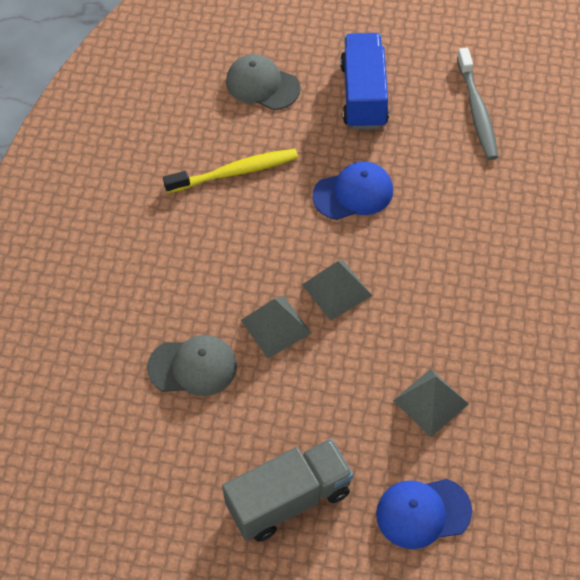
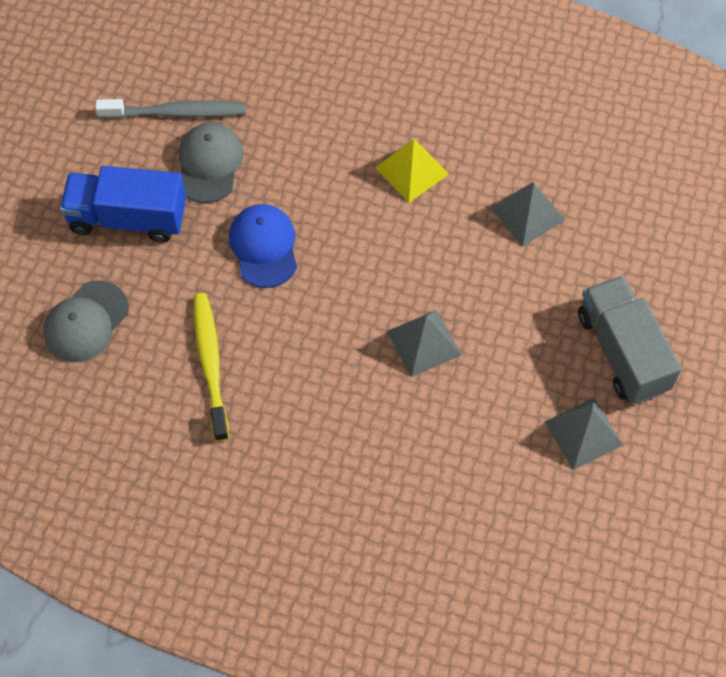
camera: 85 degrees left, 5 degrees up
(193, 367) = (463, 429): grey cap -> grey cap (209, 164)
(337, 290) = (386, 279): grey pyramid -> grey pyramid (583, 433)
(423, 512) = (642, 238): blue cap -> none
(458, 297) = (412, 170): none -> yellow pyramid

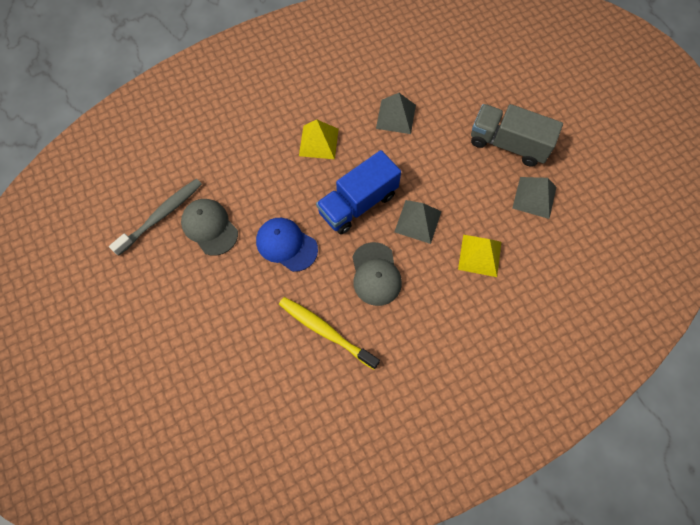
camera: 45 degrees left, 5 degrees up
(86, 322) = (233, 373): grey cap -> grey cap (375, 274)
(128, 218) = (195, 295): blue truck -> blue truck (358, 203)
(450, 435) = (479, 255): none -> yellow pyramid

